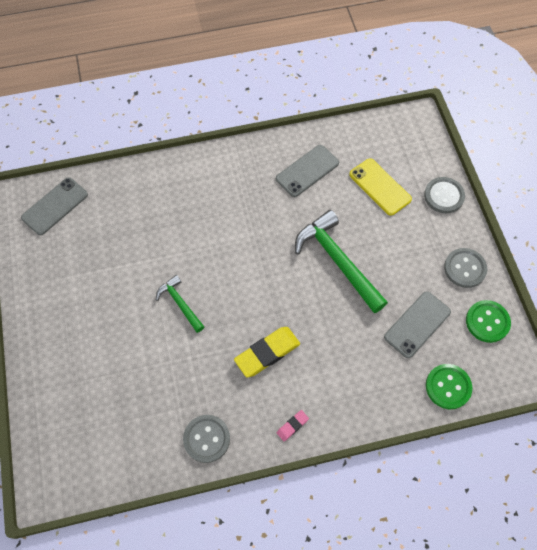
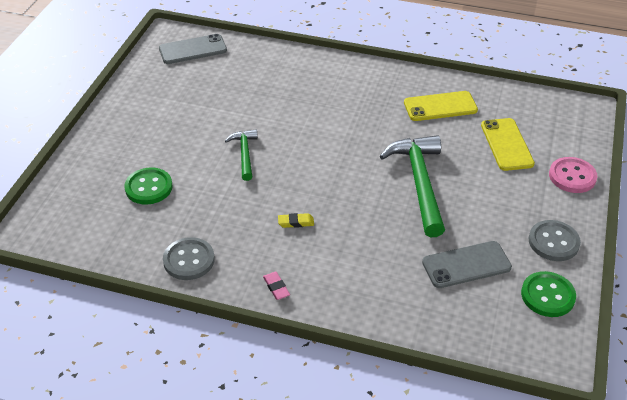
camera: 30 degrees right, 20 degrees down
(267, 353) = (296, 222): yellow eraser -> yellow eraser, size x0.49
(292, 426) = (276, 287): pink eraser -> pink eraser turned 75 degrees clockwise
(307, 171) = (440, 106): grey phone -> yellow phone
(444, 196) = (572, 176): grey button -> pink button
(448, 387) = (462, 329): green button -> green button (149, 187)

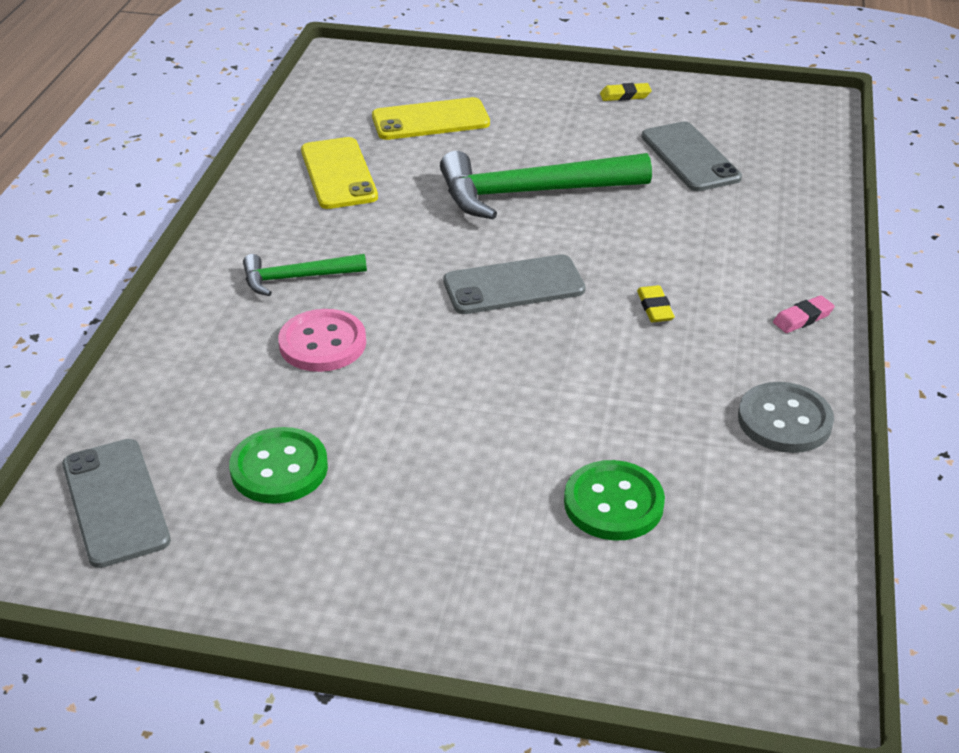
camera: 95 degrees left, 5 degrees down
(244, 154) = (490, 381): green hammer -> green hammer (296, 278)
(324, 168) = (514, 286): none -> grey phone
(547, 295) = (720, 104): green button -> green button (279, 468)
(553, 242) = (625, 96): grey button -> yellow eraser
(572, 176) = (493, 76): pink button -> pink button (322, 343)

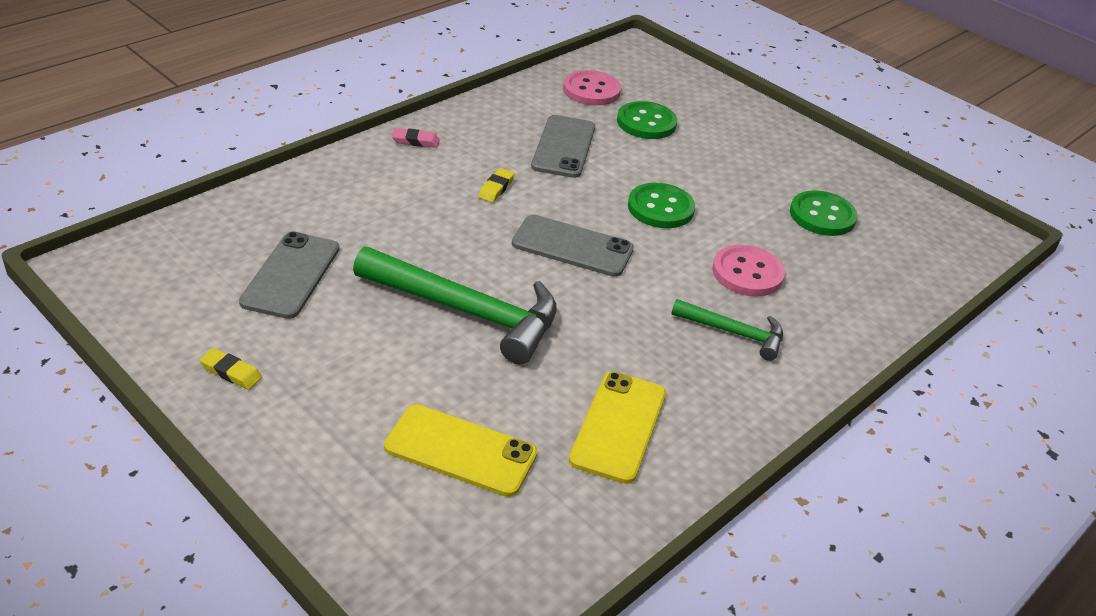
camera: 150 degrees left, 0 degrees up
(115, 502) = (933, 243): grey phone -> grey phone (563, 147)
(473, 375) = (660, 208): none -> green button
(744, 523) = (591, 90): none -> pink button
(784, 420) = (509, 110): grey button -> none

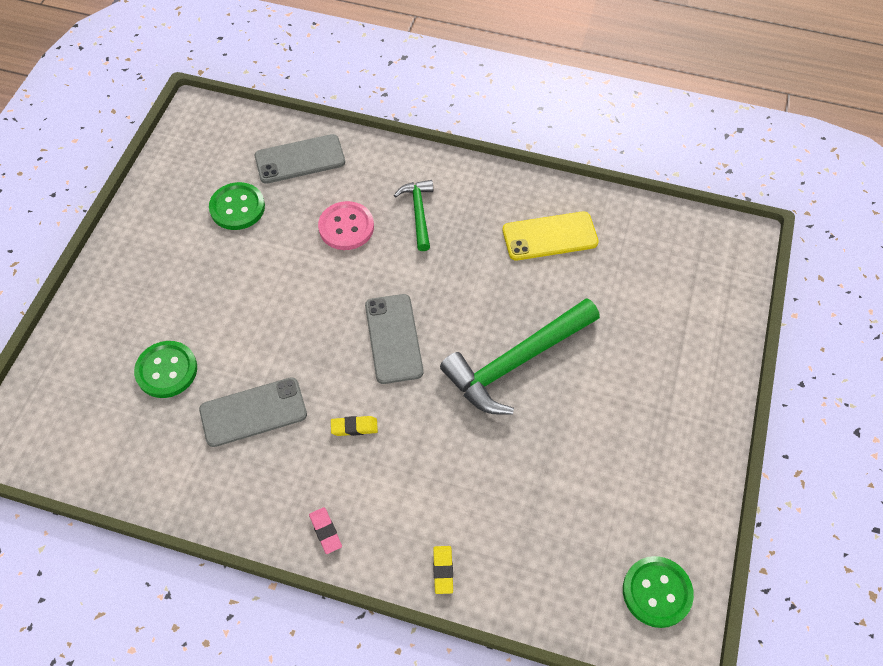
camera: 115 degrees left, 20 degrees up
(231, 372) = (682, 459): yellow eraser -> yellow eraser (443, 570)
(291, 275) = (569, 495): grey phone -> grey phone (300, 159)
(460, 450) = (632, 299): yellow phone -> none
(467, 312) = (516, 362): green hammer -> green hammer turned 120 degrees counterclockwise
(591, 90) = (131, 440): pink button -> none
(660, 208) = (300, 306): green button -> green button (657, 592)

